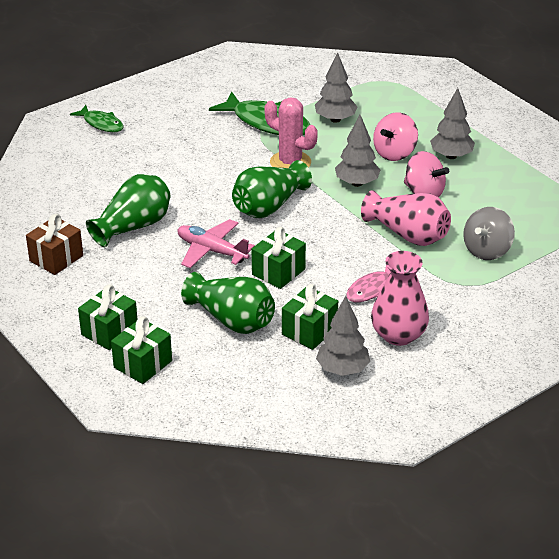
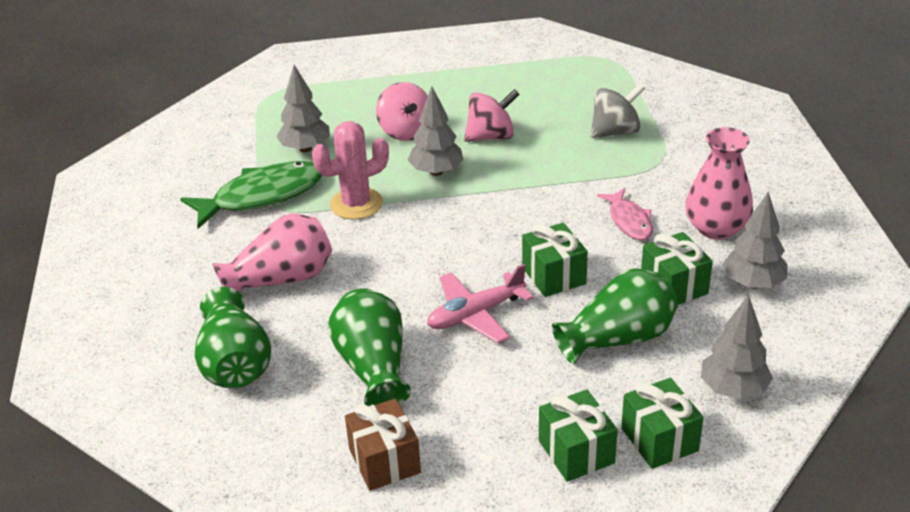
camera: 60 degrees left, 0 degrees up
(101, 124) = (118, 330): green fish -> none
(269, 206) = (425, 245): green vase -> green vase (235, 363)
(408, 234) = (553, 168): pink vase -> pink vase (281, 279)
(451, 156) = (443, 100): grey tree -> grey tree (733, 389)
(487, 250) = (615, 131): grey spinning top -> grey spinning top turned 90 degrees counterclockwise

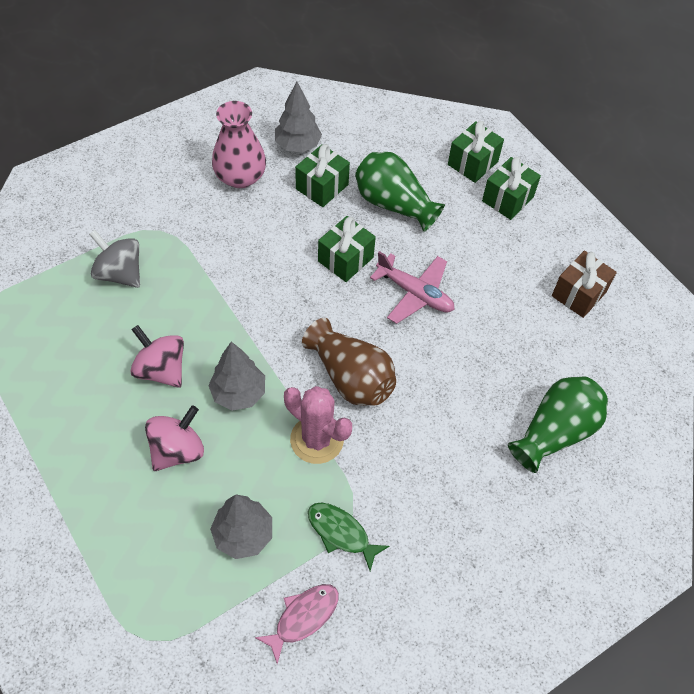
camera: 120 degrees left, 20 degrees up
(262, 196) = (341, 533): green fish -> green fish, size x0.57
(281, 279) = (446, 449): pink vase -> none
(373, 366) = (503, 336): green vase -> none
(404, 240) = (351, 377): none -> brown vase
(629, 221) = (254, 230): pink fish -> pink fish (303, 617)
(733, 389) = (409, 138): grey tree -> none

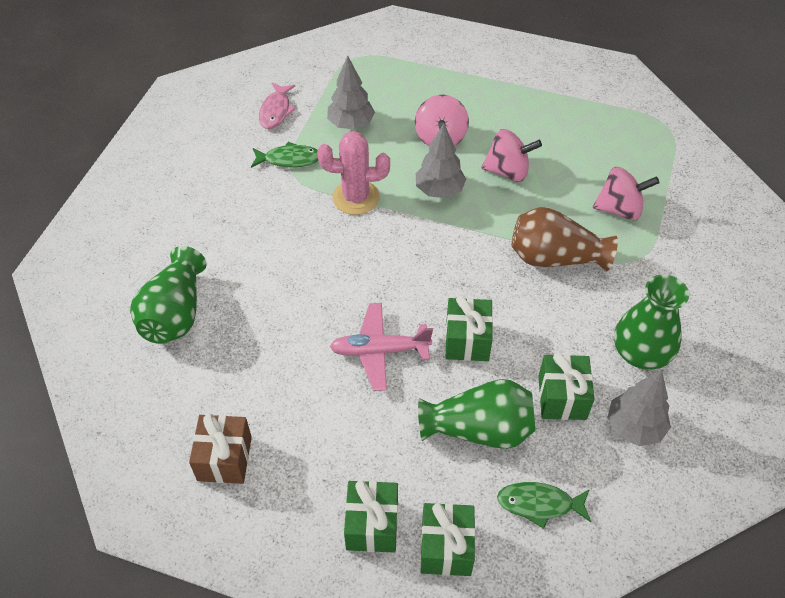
camera: 145 degrees right, 5 degrees down
(120, 273) = (619, 209): grey spinning top -> pink spinning top
(240, 177) = (641, 352): pink vase -> green vase
(351, 377) = (370, 251): brown vase -> brown vase (555, 257)
(398, 148) = (539, 504): none -> green fish

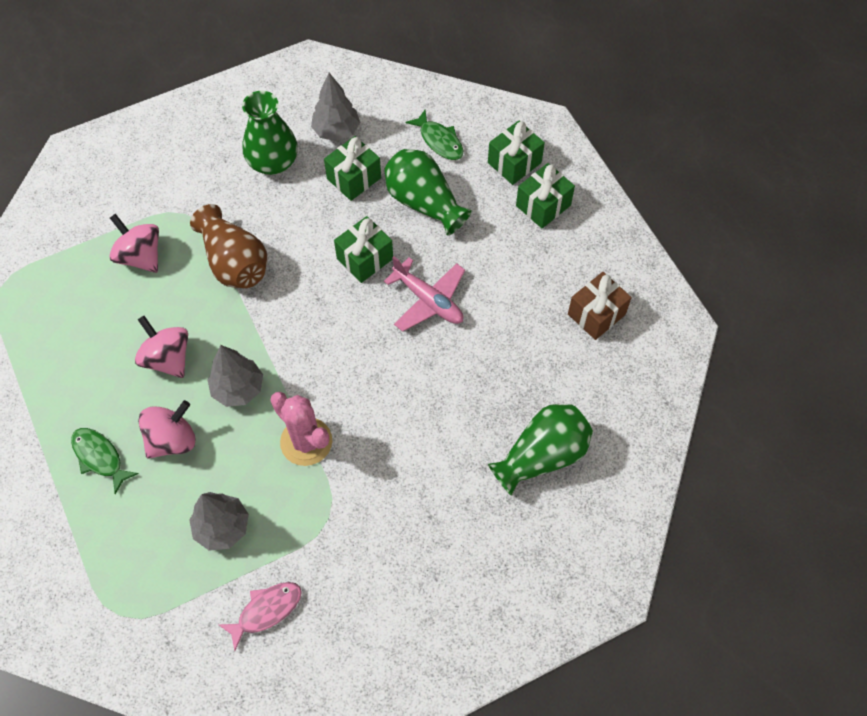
camera: 135 degrees left, 10 degrees up
(289, 159) = (314, 535): green fish -> green fish (100, 457)

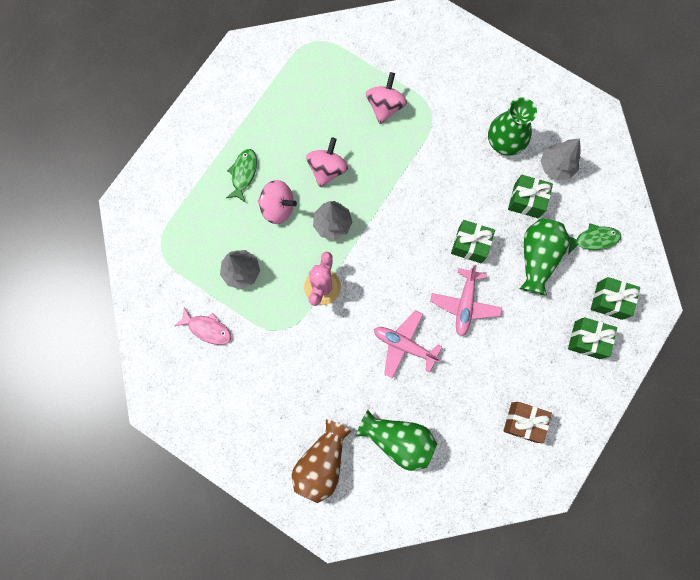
camera: 60 degrees right, 15 degrees up
(234, 262) = (416, 165): brown vase -> brown vase (322, 463)
(435, 389) = (404, 345): none -> pink plane
(439, 141) = (593, 239): green fish -> green fish turned 120 degrees counterclockwise

